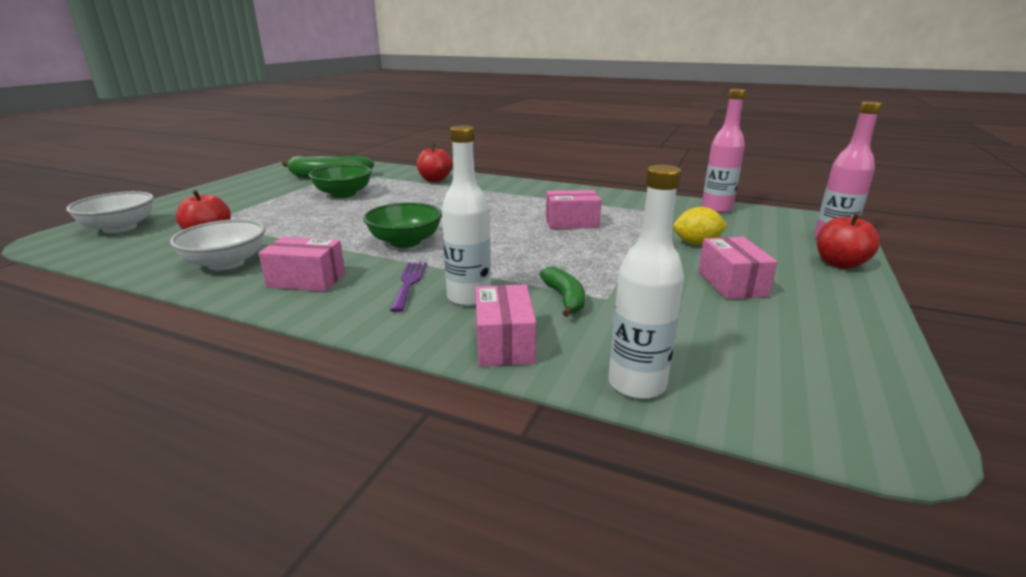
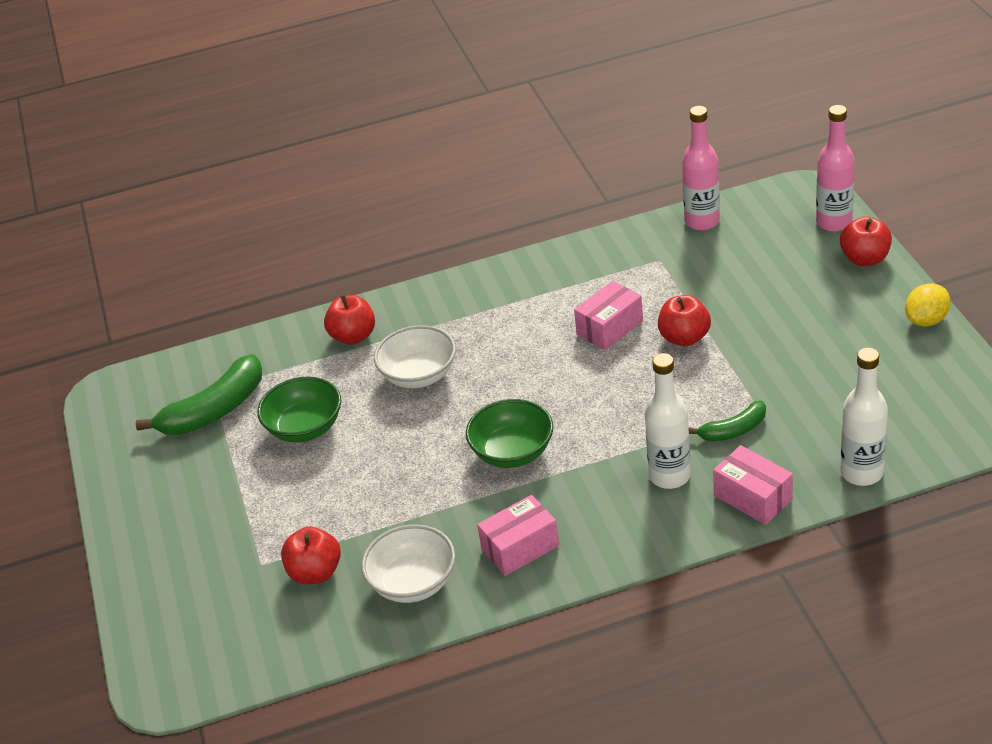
camera: 35 degrees left, 15 degrees up
(120, 228) = (189, 631): white bowl -> white bowl (419, 375)
(409, 283) = (604, 494): purple fork -> none
(565, 298) = (733, 430): green banana -> green banana turned 120 degrees clockwise
(614, 244) = (684, 338): none -> red apple
(696, 243) = (744, 295): yellow lemon -> yellow lemon (926, 320)
(732, 283) = (819, 335): pink box -> none

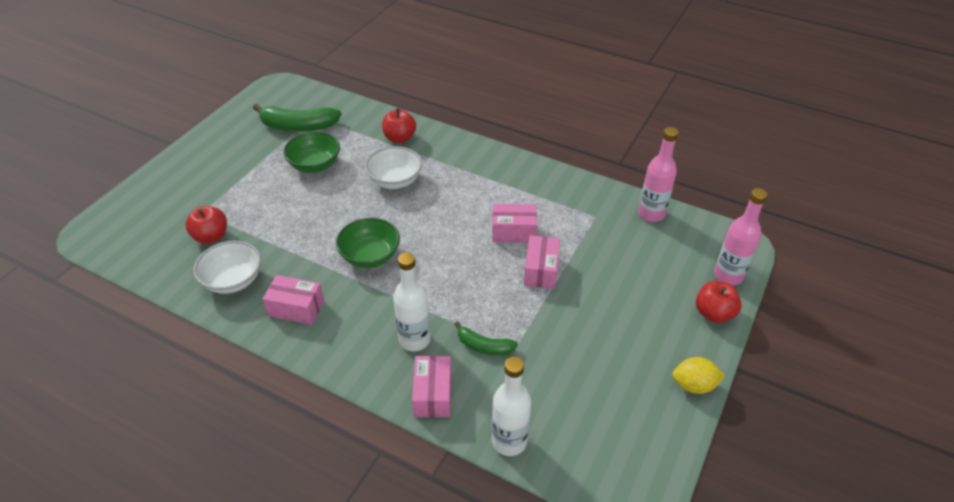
camera: 40 degrees right, 5 degrees up
(684, 338) = (541, 270): red apple -> pink box

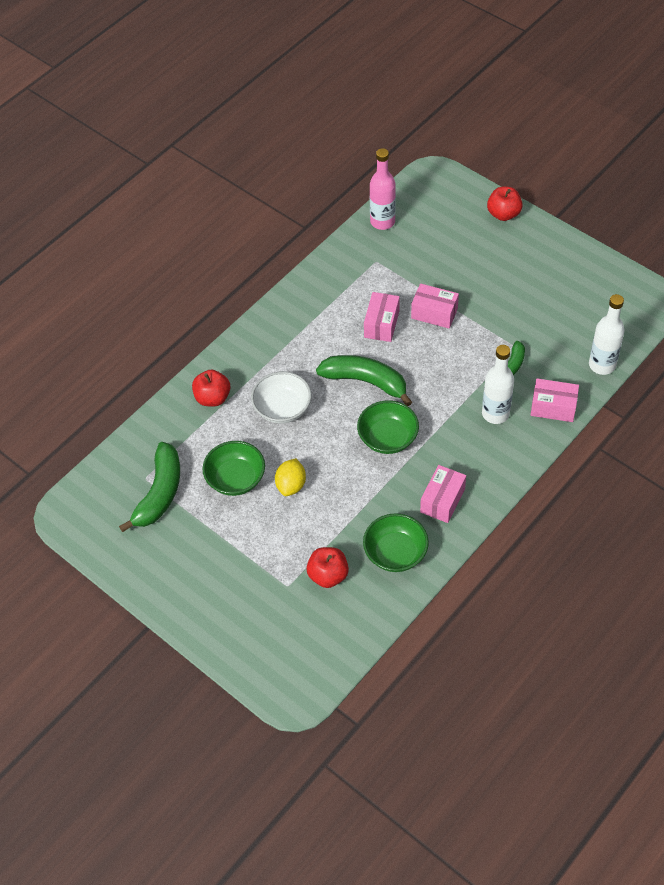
camera: 75 degrees left, 10 degrees up
(233, 280) = (395, 553): white bowl -> green bowl
(437, 231) = (366, 382): none -> green banana
(694, 385) = (568, 245): yellow lemon -> yellow lemon (291, 485)
(728, 276) = (466, 193): pink bottle -> none

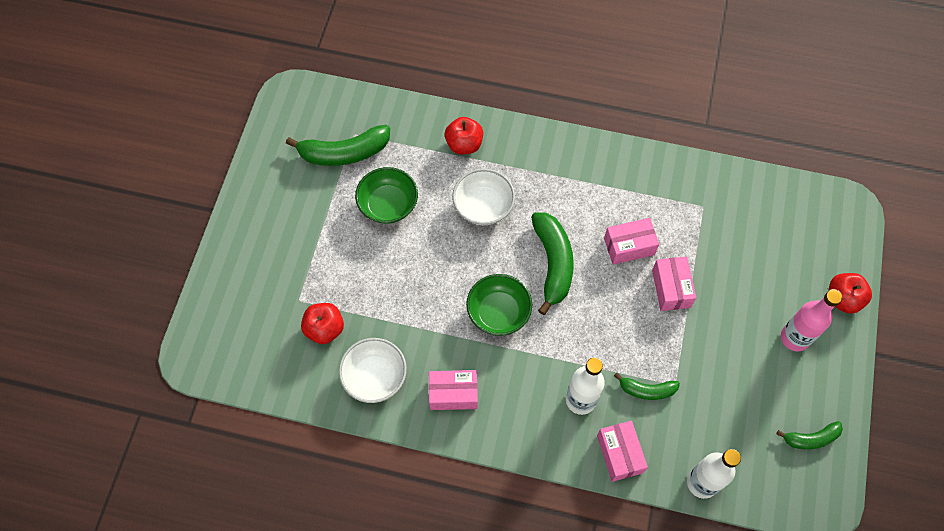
camera: 60 degrees right, 10 degrees up
(291, 485) = (404, 253): yellow lemon -> none
(382, 222) = (756, 189): pink bottle -> pink bottle (795, 338)
(395, 553) = (375, 377): green bowl -> white bowl
(601, 284) = (811, 438): none -> green banana

